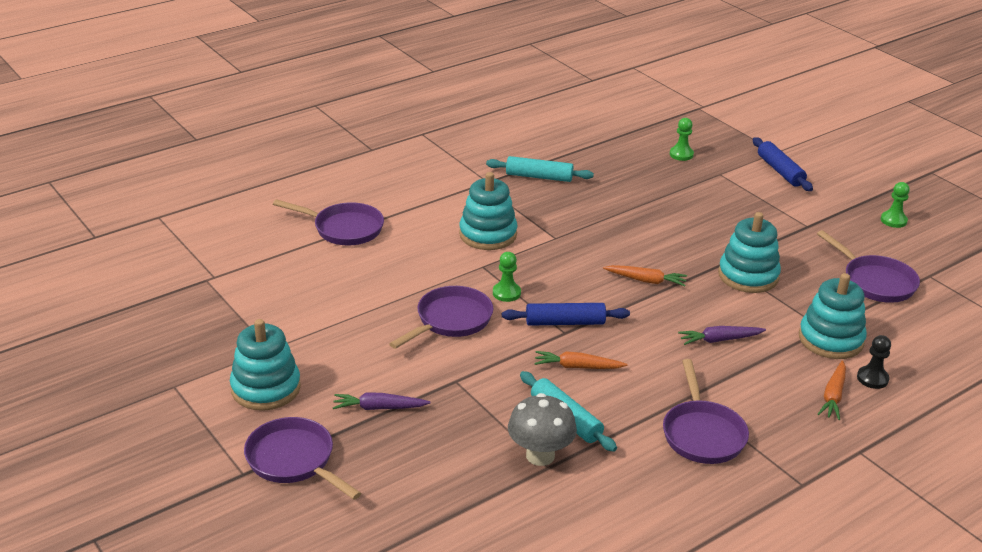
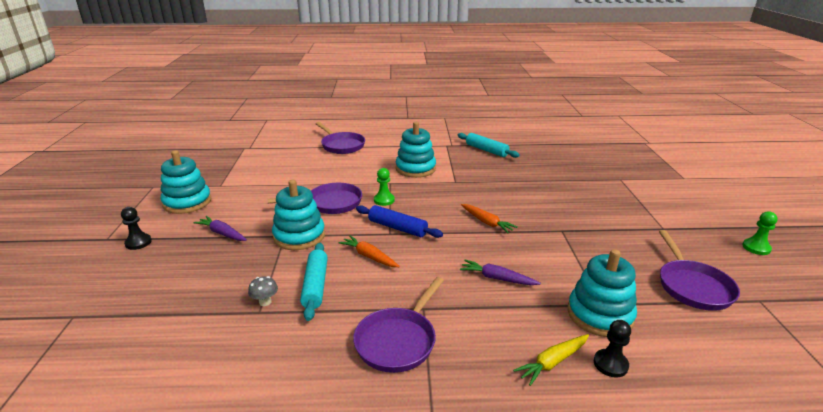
camera: 35 degrees right, 5 degrees down
(294, 460) = (138, 242): purple pan -> black pawn
(540, 455) = (265, 302): grey mushroom -> grey mushroom, size x0.50
(681, 154) = (601, 162): green pawn -> none
(748, 276) = (572, 244): turquoise stacking toy -> turquoise stacking toy (299, 236)
(780, 171) = (674, 189): blue rolling pin -> none
(833, 396) = (552, 362): orange carrot -> yellow carrot

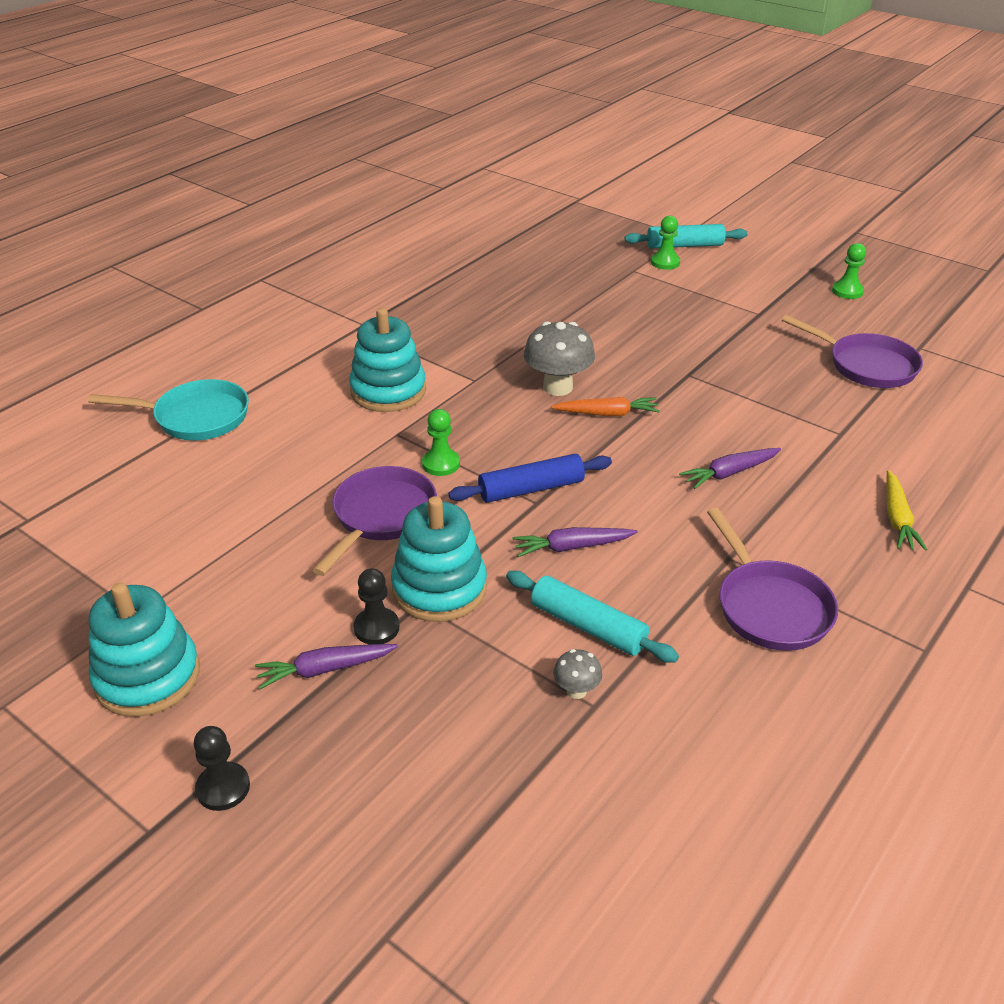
camera: 50 degrees left, 10 degrees up
(341, 145) = (196, 417): purple pan -> turquoise pan
(369, 256) = (572, 547): orange carrot -> purple carrot
(485, 202) = (558, 387): none -> grey mushroom
(486, 150) = (424, 308): turquoise rolling pin -> turquoise rolling pin (684, 245)
(600, 315) = (856, 446): turquoise stacking toy -> none
(610, 364) = (928, 486): black pawn -> black pawn (376, 628)
(647, 183) = (665, 262): none -> green pawn

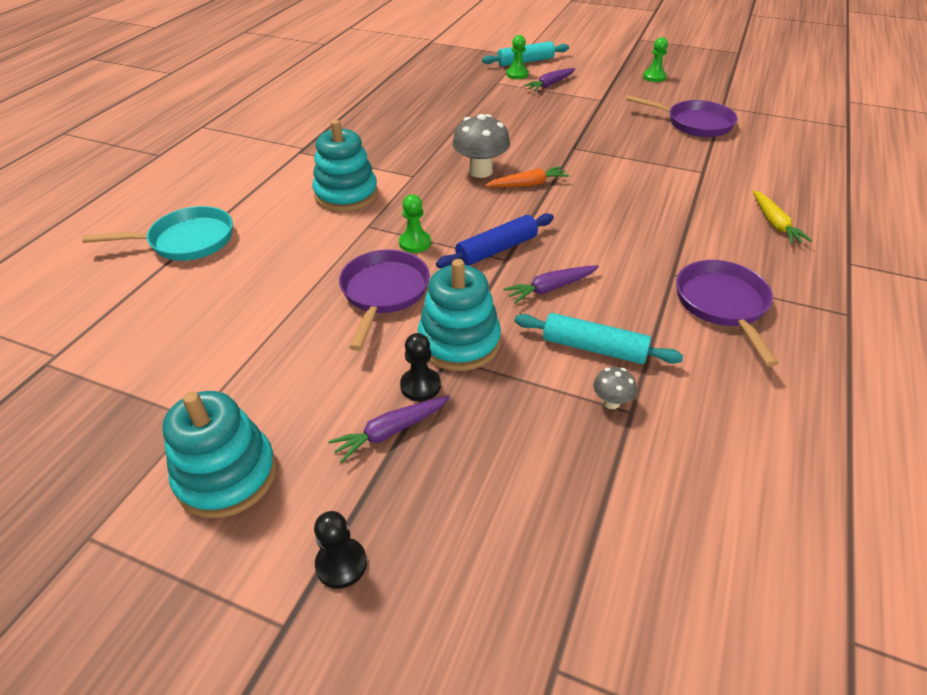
camera: 15 degrees left, 5 degrees up
(729, 473) = (640, 212): purple carrot -> purple carrot (550, 84)
(770, 607) = (722, 305): purple pan -> purple pan turned 150 degrees counterclockwise

